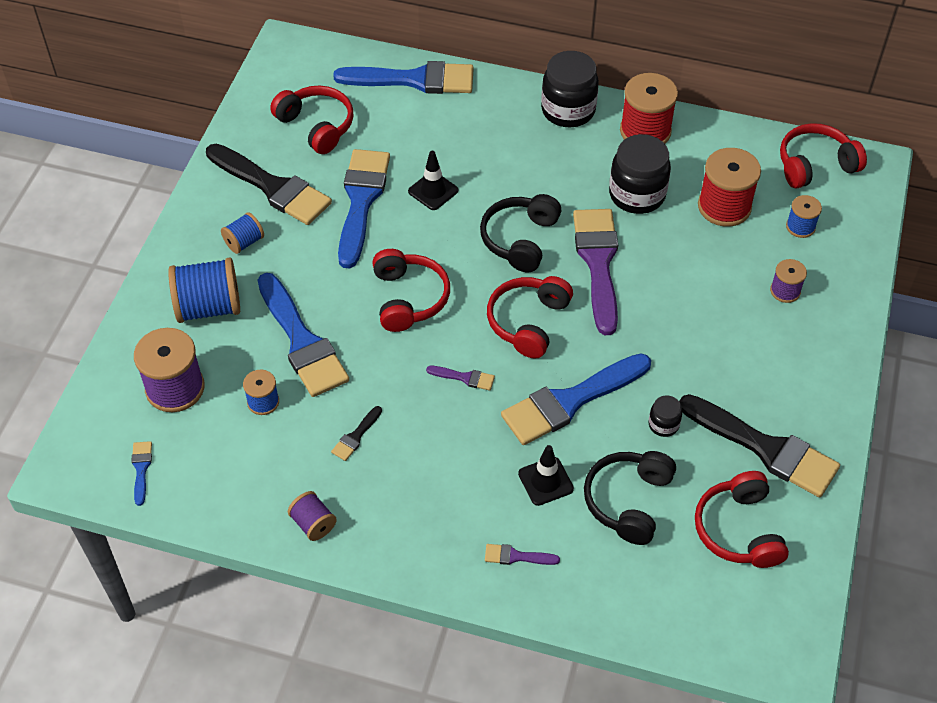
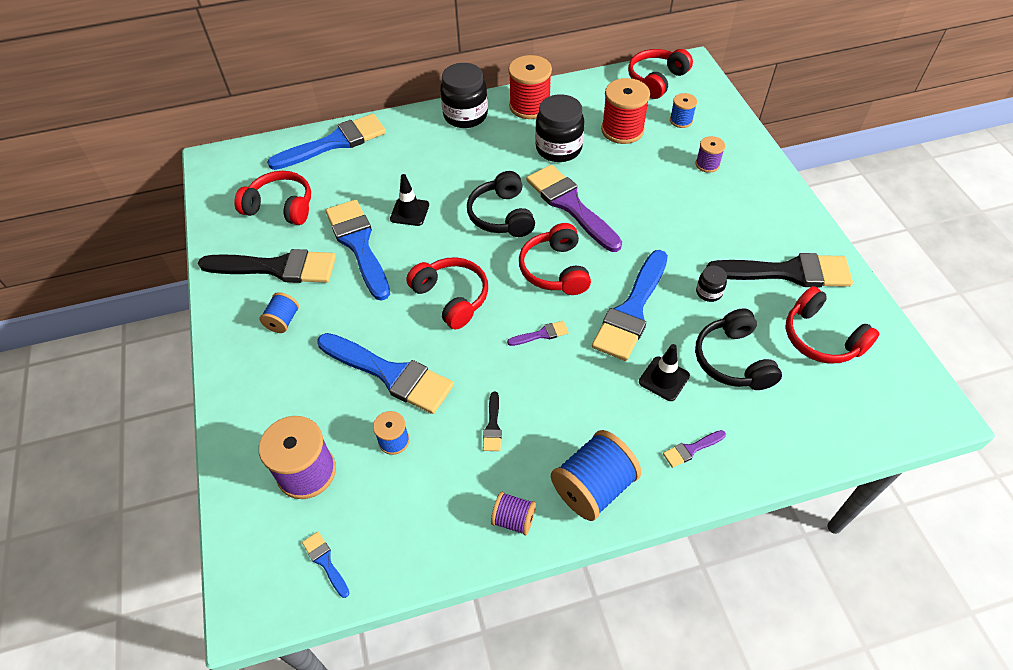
camera: 30 degrees left, 0 degrees up
(209, 307) = (289, 388): blue spool -> blue spool (593, 487)

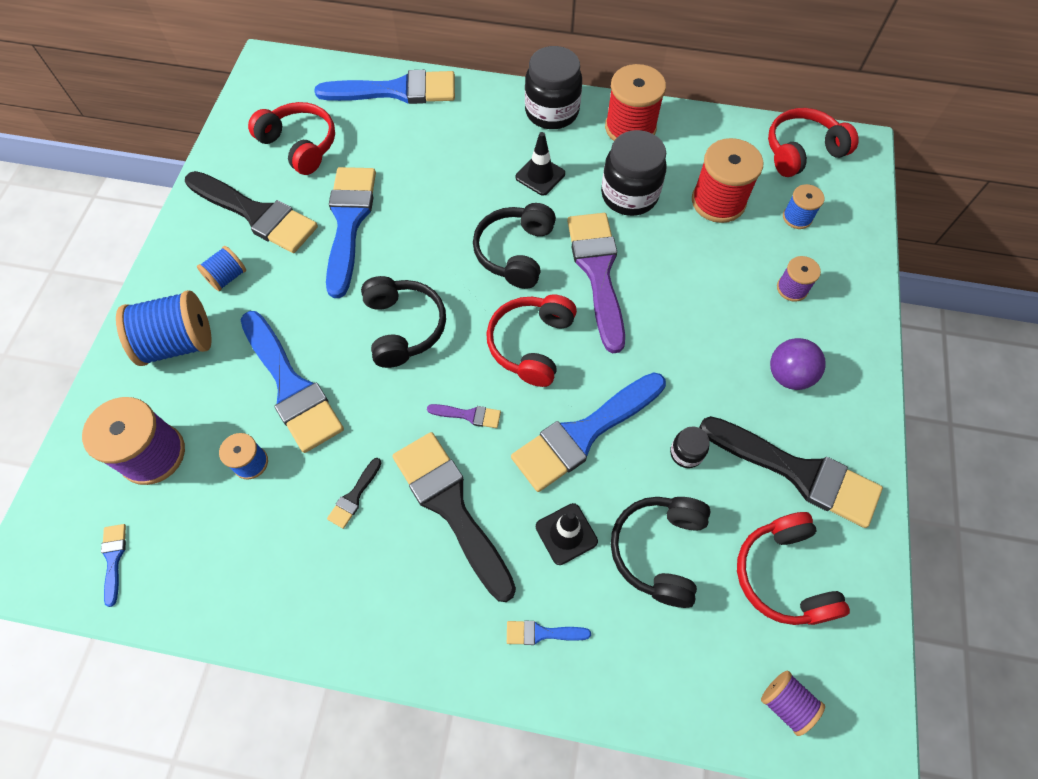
camera: 25 degrees right, 10 degrees up
(409, 212) = (422, 206): black traffic cone -> black traffic cone (540, 175)
(451, 297) = (403, 327): red headphones -> black headphones
(513, 519) = (310, 612): purple spool -> purple spool (785, 703)
(570, 399) = (451, 507): none -> black brush
(593, 487) = (411, 620): blue spool -> blue spool (178, 343)
(691, 449) = (542, 633): purple brush -> blue brush
(741, 217) = (788, 375): none -> purple ball

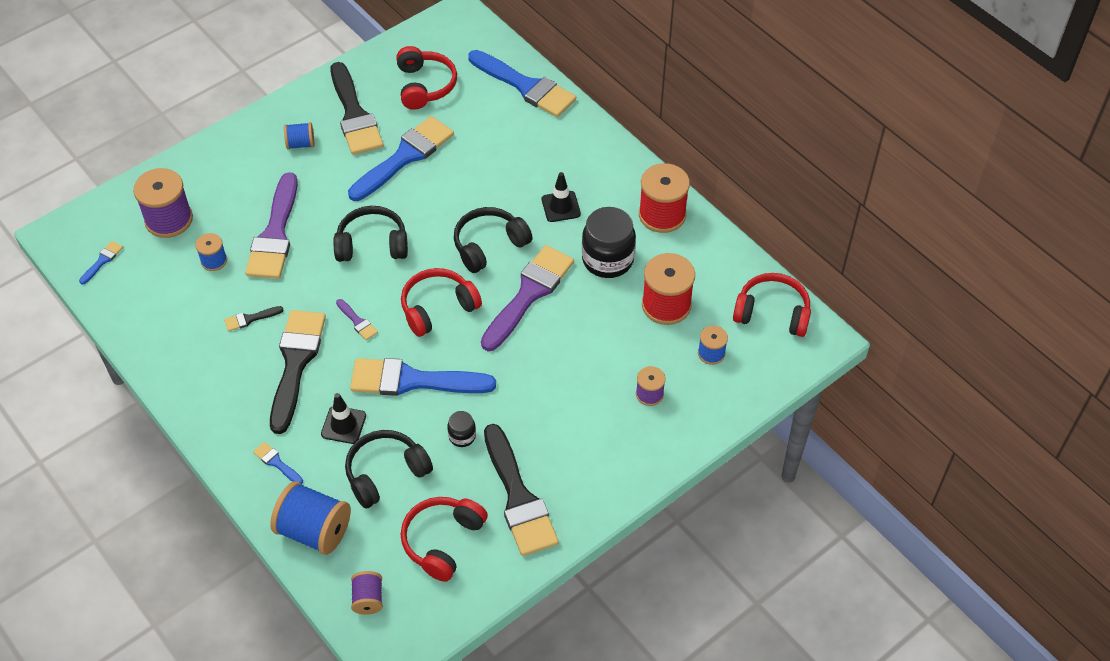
camera: 40 degrees right, 10 degrees down
(178, 343) = (238, 165): blue spool -> blue spool (314, 530)
(291, 386) = (275, 234): blue brush -> purple brush
(403, 327) = (372, 244): black headphones -> black headphones turned 120 degrees counterclockwise
(552, 112) = (618, 168): black jar -> none
(788, 375) = (581, 442): purple ball -> none

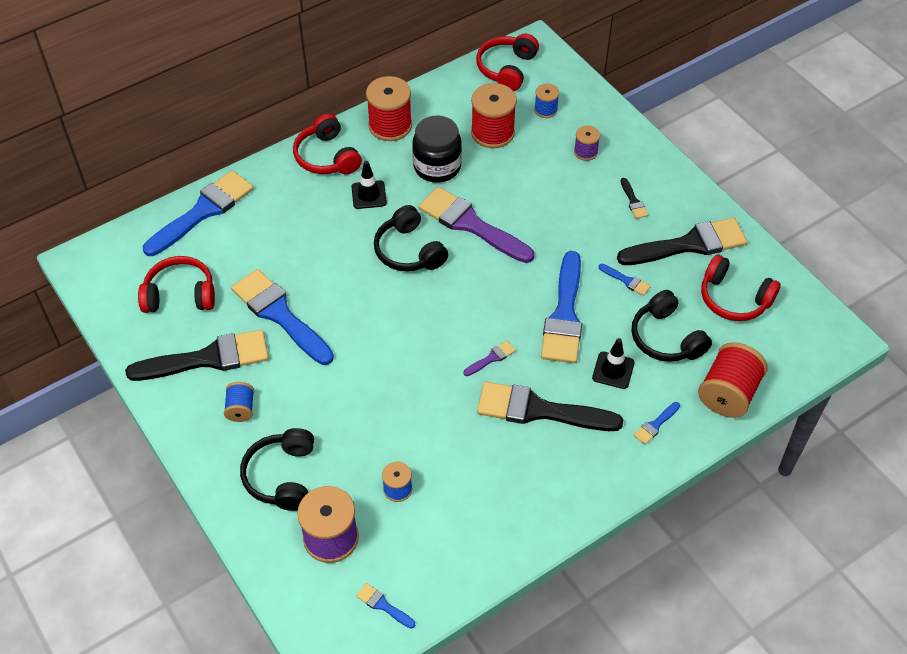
camera: 85 degrees left, 0 degrees up
(250, 319) = (480, 452): black brush -> black brush (633, 201)
(275, 234) = (368, 431): purple brush -> none
(314, 530) = (728, 393): blue spool -> red spool
(368, 599) = (794, 353): purple spool -> none
(372, 244) = (394, 345): black headphones -> black headphones (282, 476)
(438, 308) = (481, 293): red headphones -> red headphones (327, 157)
(462, 436) = (626, 280): black jar -> blue brush

